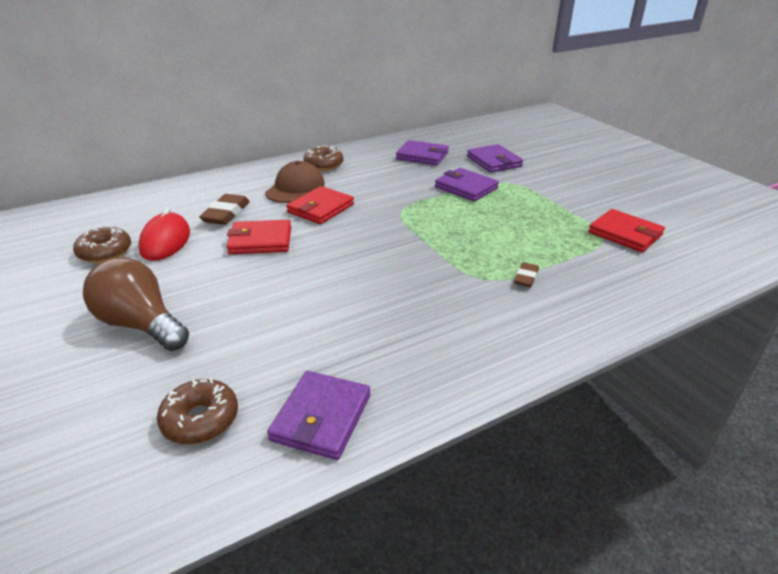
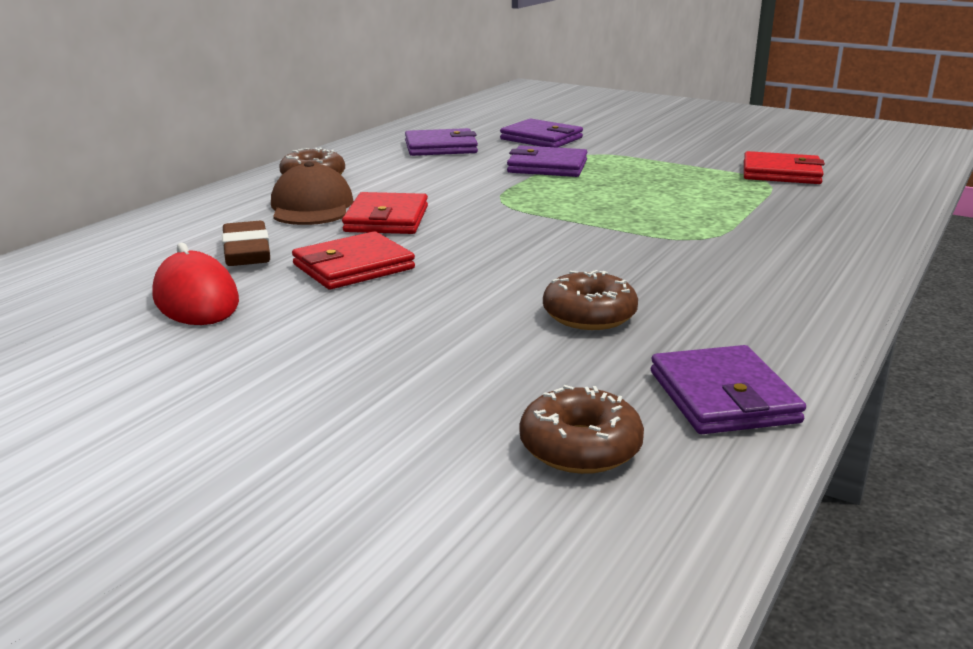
camera: 30 degrees left, 10 degrees down
(105, 252) = (105, 334): brown donut -> brown donut (589, 315)
(141, 324) = (320, 390): brown light bulb -> none
(526, 277) = (742, 227): brown eraser -> none

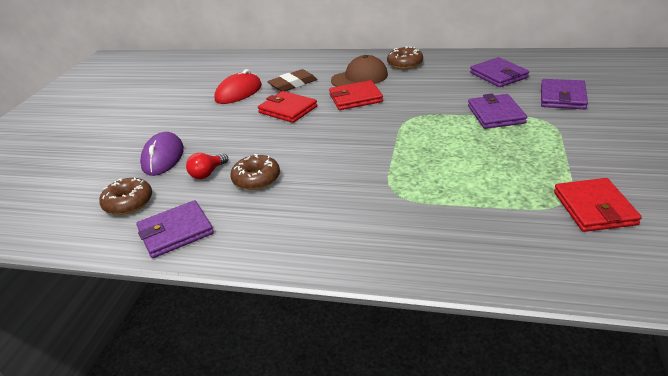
camera: 75 degrees right, 10 degrees up
(408, 399) = (163, 157): none -> purple mouse
(529, 355) = (207, 173): none -> red light bulb

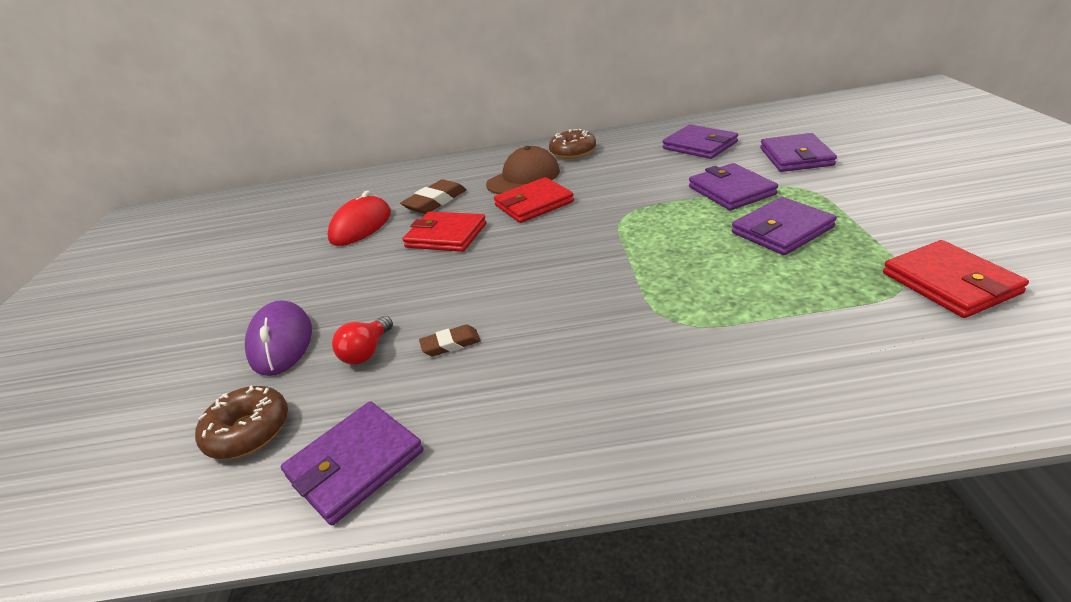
camera: 15 degrees left, 0 degrees up
(256, 179) = (451, 344): brown donut -> brown eraser
(509, 150) = (782, 230): none -> purple wallet

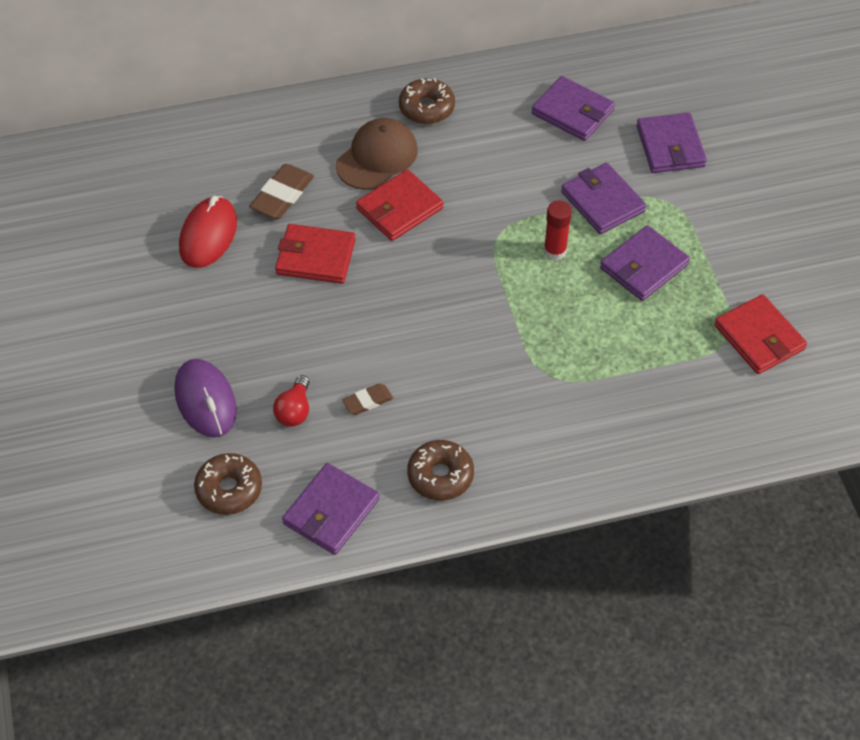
camera: 15 degrees left, 20 degrees up
(514, 425) = (440, 476): none -> brown donut
(682, 223) = (555, 251): none -> red glue stick

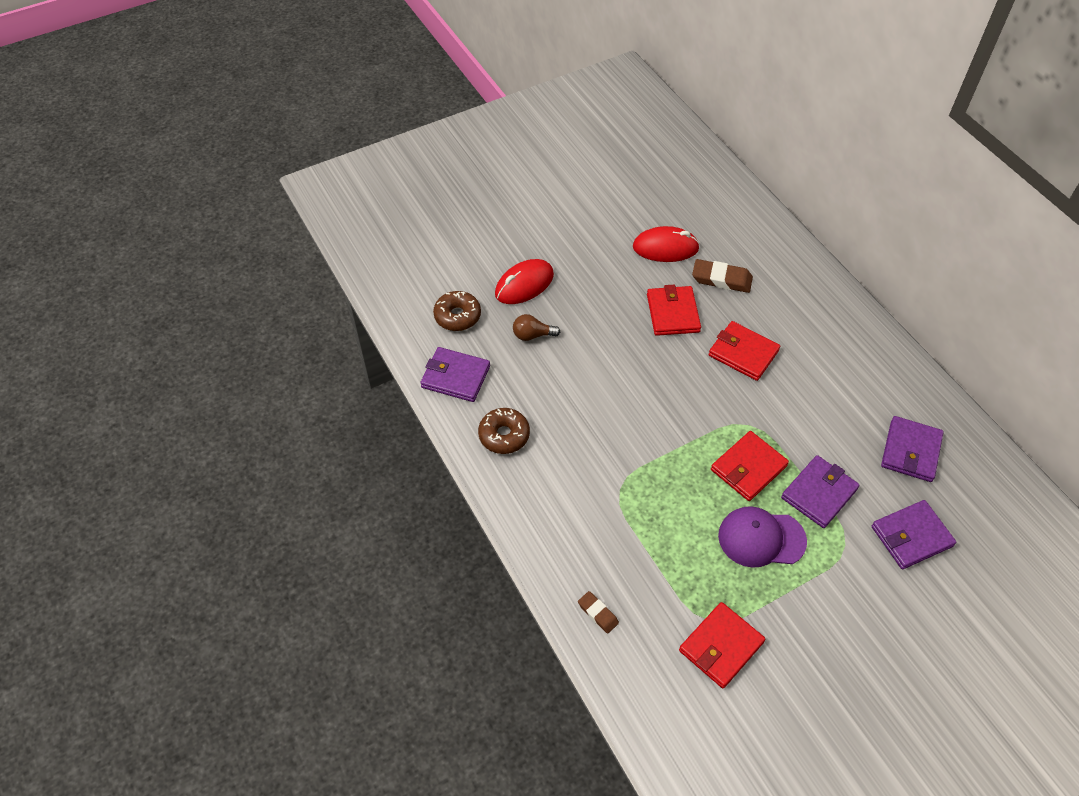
camera: 75 degrees right, 0 degrees up
(206, 401) = (524, 284): purple mouse -> red mouse
(294, 410) = (532, 335): red light bulb -> brown light bulb
(367, 401) = (554, 376): brown eraser -> brown eraser (598, 613)
(377, 157) = (788, 326): brown cap -> none
(426, 108) = (857, 347): brown donut -> none
(555, 251) = (748, 468): red glue stick -> red wallet
(644, 266) = (761, 538): purple wallet -> purple cap

